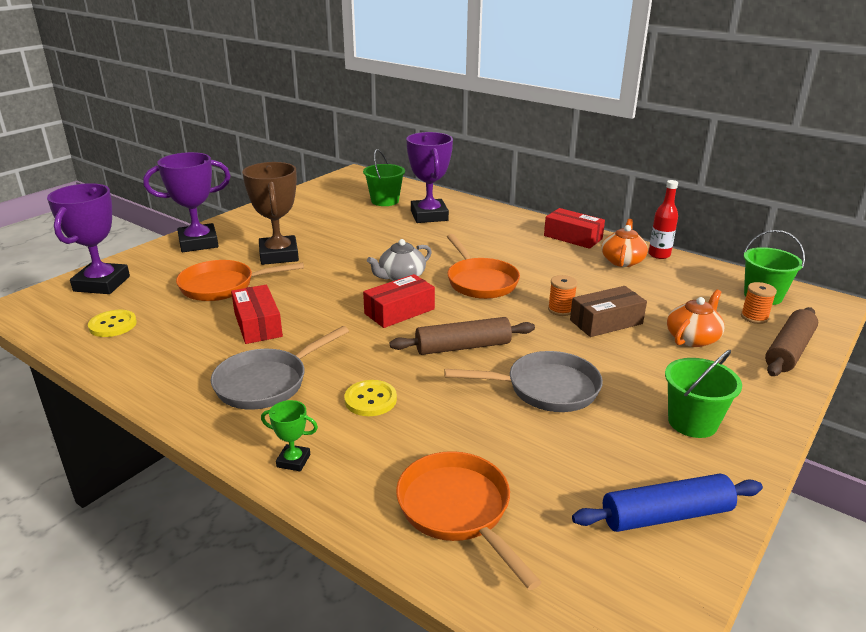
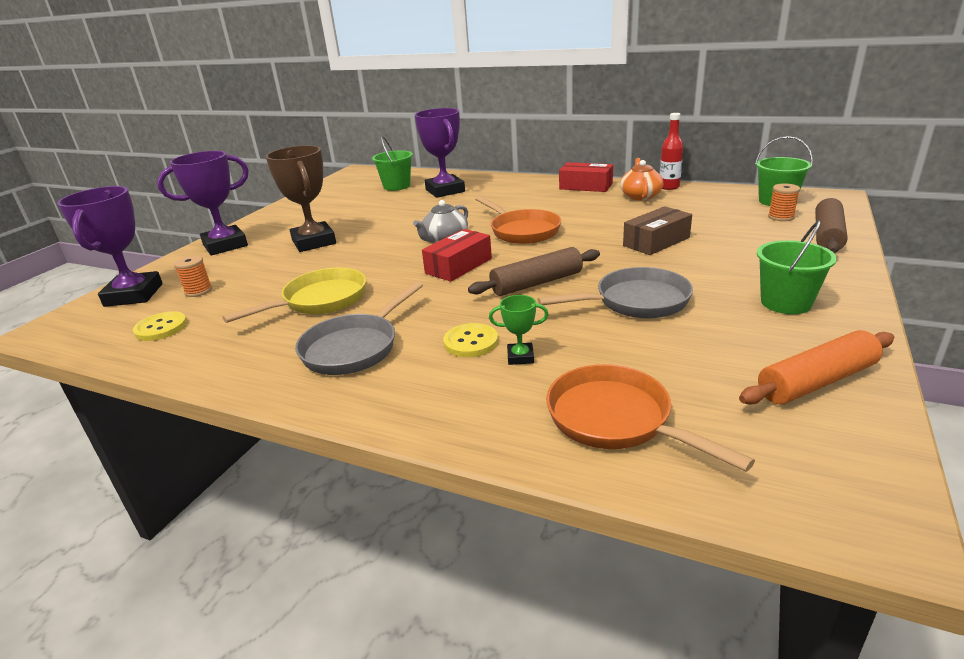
camera: 10 degrees left, 0 degrees up
(222, 286) = (267, 275): orange pan -> none
(258, 324) = (320, 300): red box -> yellow pan
(293, 461) = (419, 411): green trophy -> green trophy (520, 357)
(560, 310) = (609, 239): orange spool -> orange spool (198, 291)
(666, 515) = (816, 381): blue rolling pin -> orange rolling pin
(693, 338) = (740, 240): orange teapot -> none

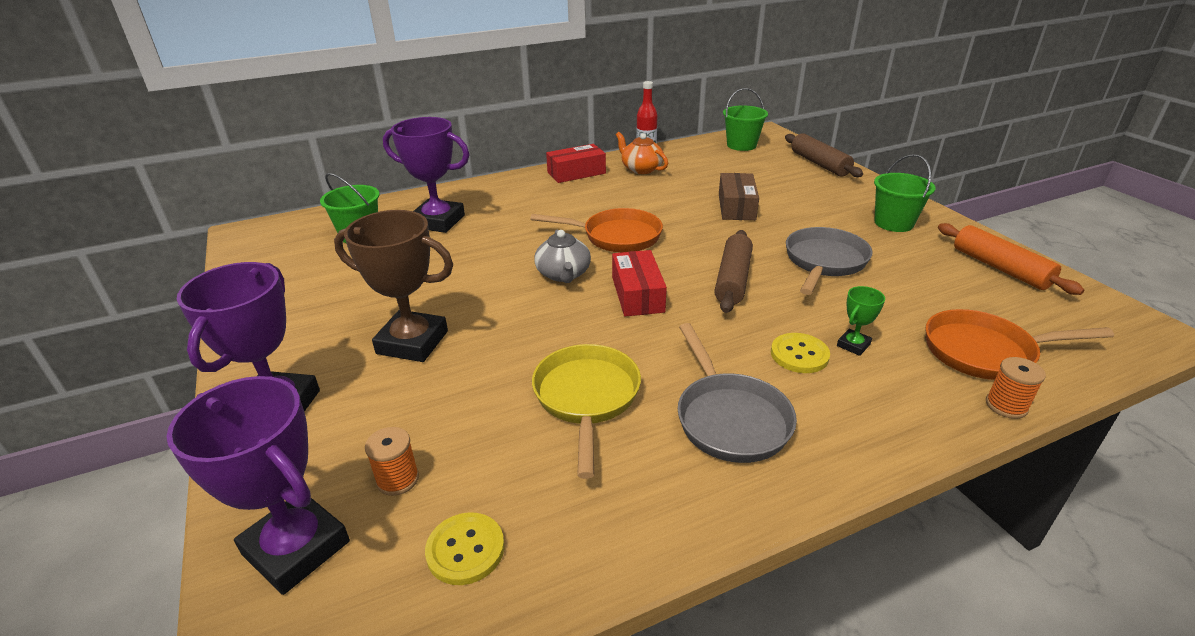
camera: 50 degrees left, 5 degrees up
(781, 217) = (768, 158): orange spool -> orange spool (1006, 406)
(816, 381) = (1000, 268): orange rolling pin -> orange rolling pin turned 45 degrees counterclockwise

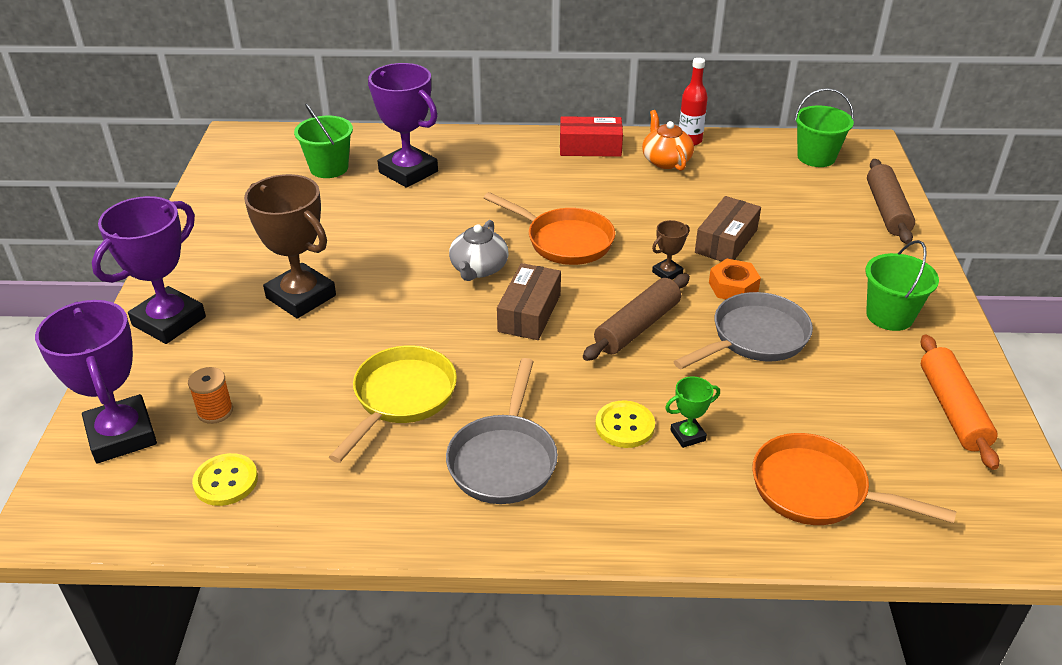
camera: 25 degrees right, 5 degrees up
(638, 294) = (529, 313): red box -> brown box
(716, 237) = (667, 273): none -> brown trophy
(773, 234) = (733, 287): none -> orange nut
(1006, 406) = (773, 546): orange spool -> none

